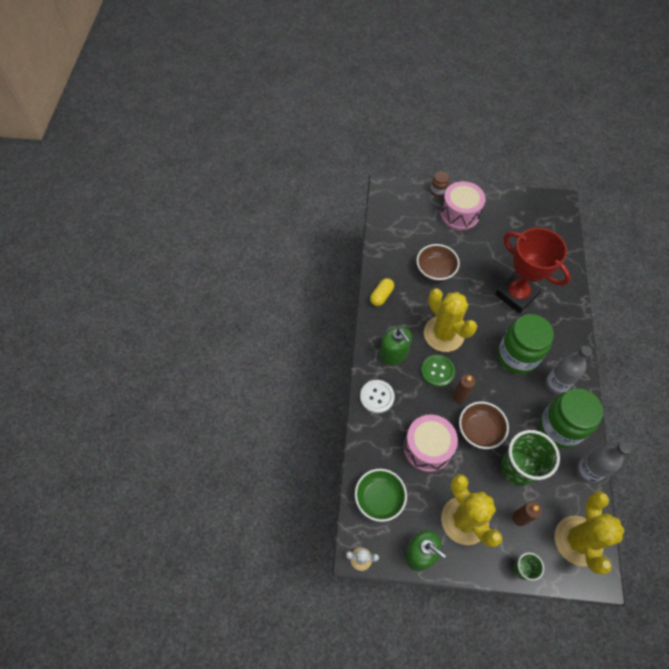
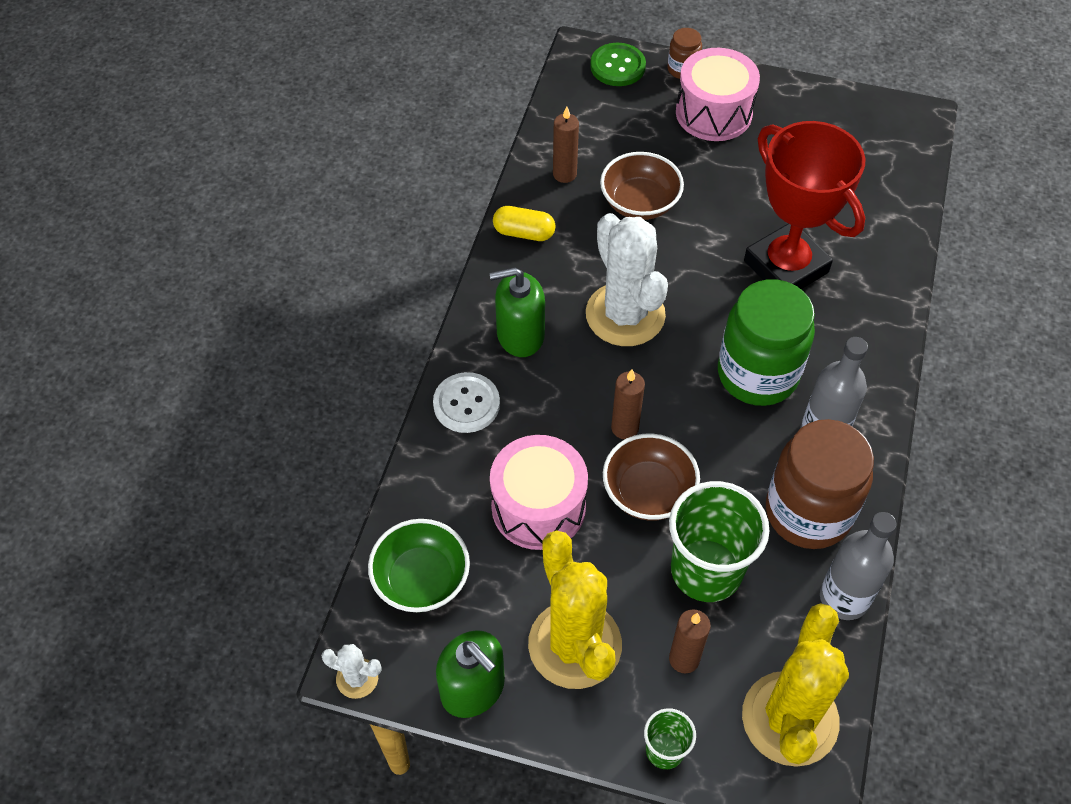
camera: 10 degrees right, 5 degrees down
(381, 296) = (524, 233): yellow capsule -> yellow capsule turned 60 degrees clockwise
(393, 259) = (564, 174): none -> brown candle
(394, 353) = (520, 335): green soap dispenser -> green soap dispenser turned 105 degrees clockwise
(437, 371) = (595, 377): green button -> green button (617, 66)
(444, 334) = (625, 314): yellow cactus -> white cactus
(559, 428) = (808, 512): green jar -> brown jar

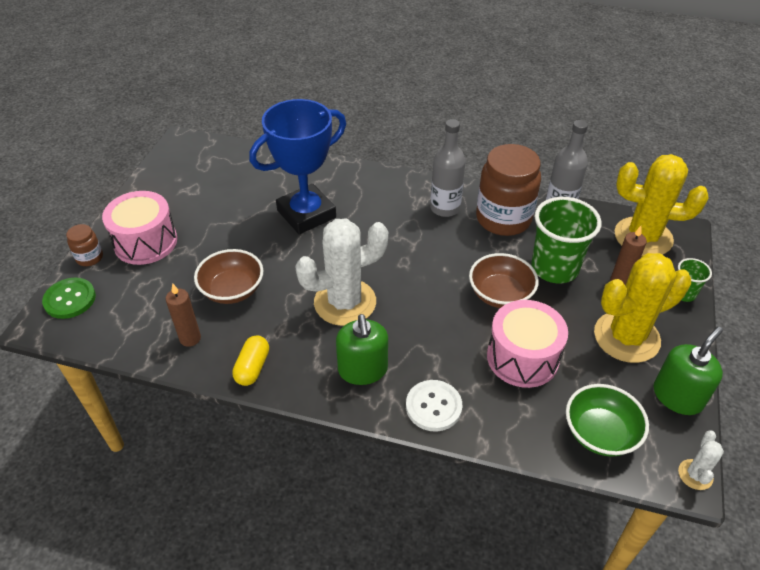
camera: 90 degrees left, 10 degrees down
(625, 428) = (448, 305): brown candle -> none
(757, 374) = (399, 234): green jar -> none
(786, 267) = (306, 214): red trophy -> blue trophy

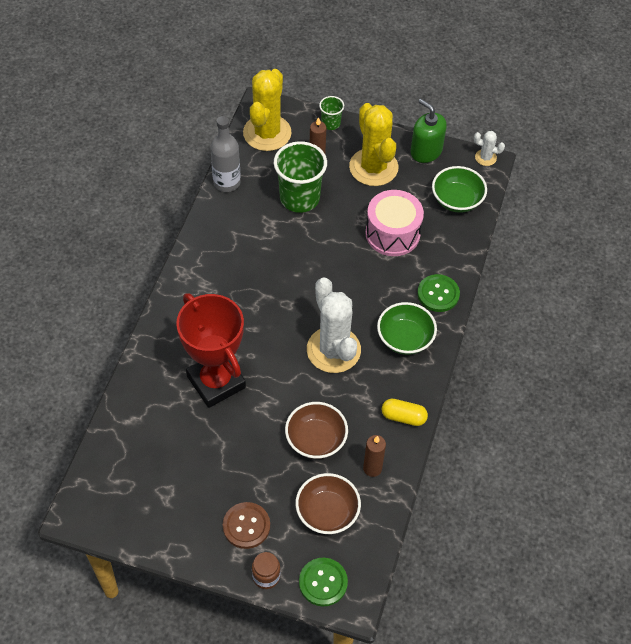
camera: 90 degrees left, 10 degrees up
(145, 242) = (246, 526): pink drum -> brown button
(306, 214) = (216, 382): blue trophy -> red trophy
(363, 370) = (405, 338): green soap dispenser -> green bowl
(433, 406) = (438, 294): white button -> green button
(445, 208) = (218, 267): grey bottle -> none
(500, 294) = (328, 239): brown bowl -> brown bowl (327, 512)
(503, 219) = (236, 225): brown jar -> none

